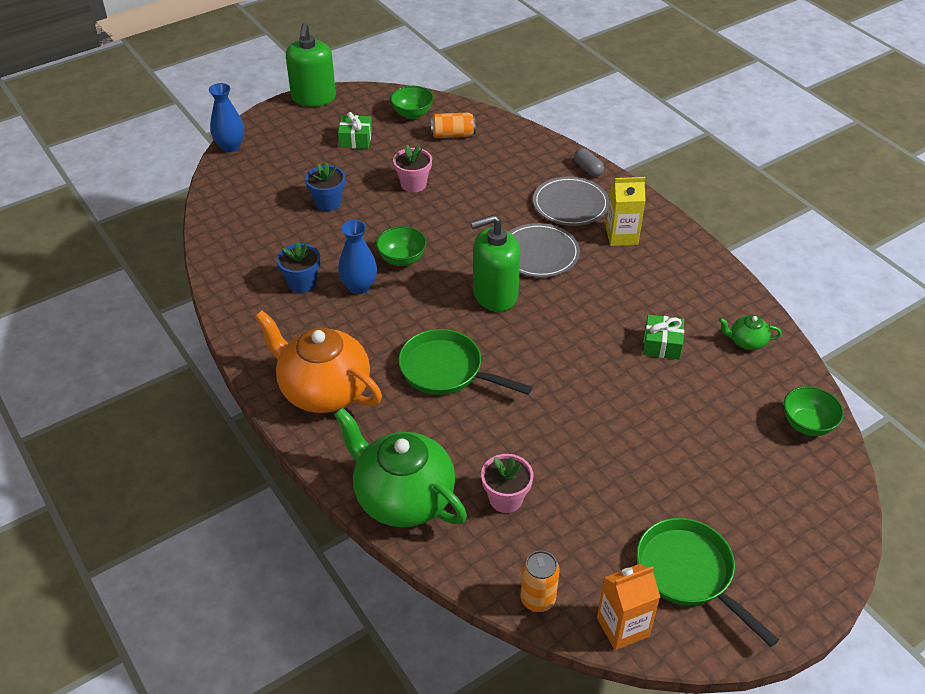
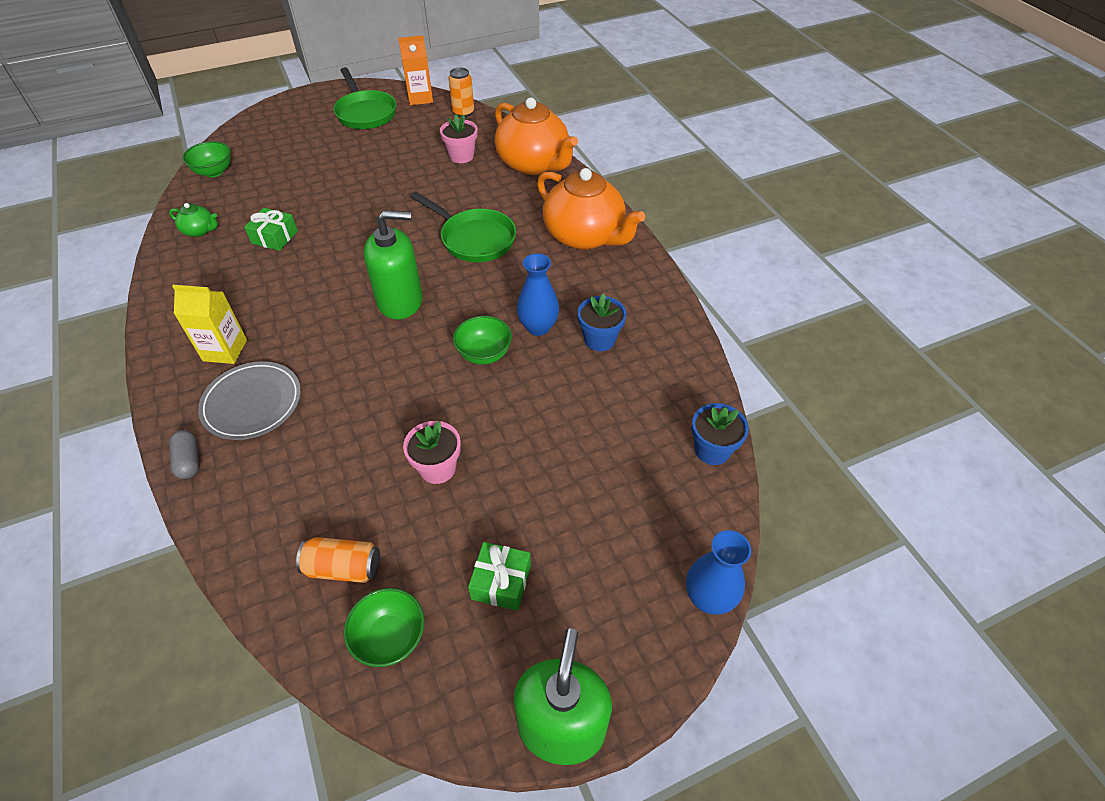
camera: 170 degrees left, 5 degrees up
(328, 202) = (560, 452): blue flower pot -> blue flower pot (712, 450)
(402, 497) = (534, 164): green teapot -> orange teapot
(539, 253) = (330, 341): grey plate -> none

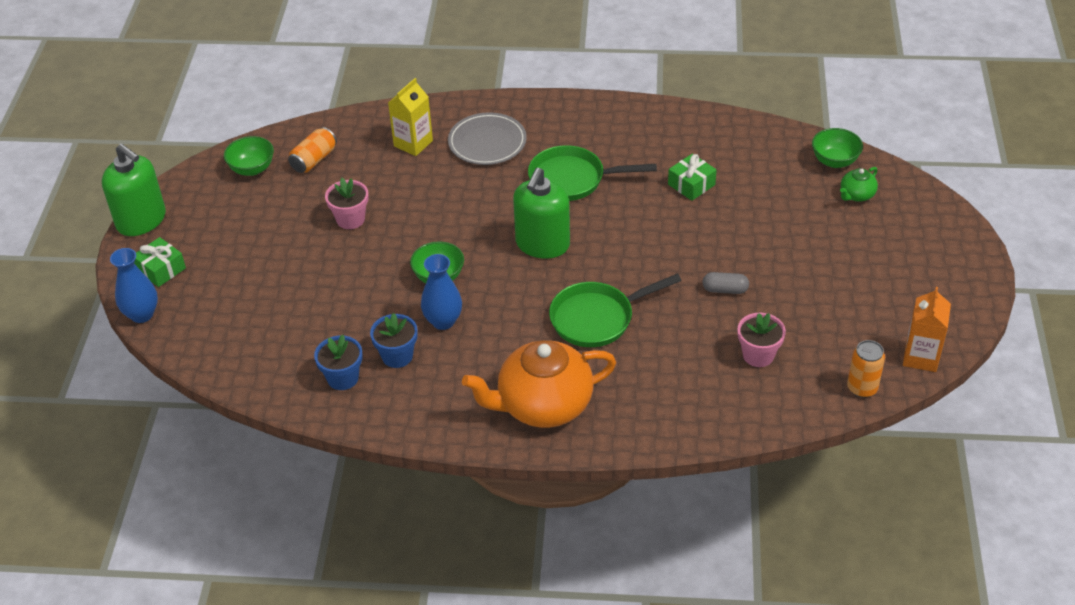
camera: 120 degrees right, 5 degrees down
(189, 461) = (456, 108): grey capsule -> grey capsule (725, 290)
(200, 231) = (732, 141): green teapot -> green teapot (856, 195)
(225, 350) = (556, 136): yellow carton -> yellow carton (413, 143)
(365, 113) = (905, 297): green pan -> green pan (572, 179)
(501, 582) = (242, 224): green gift -> green gift (161, 269)
(534, 164) = (704, 414): orange teapot -> none
(712, 450) = (235, 373): blue flower pot -> blue flower pot (343, 378)

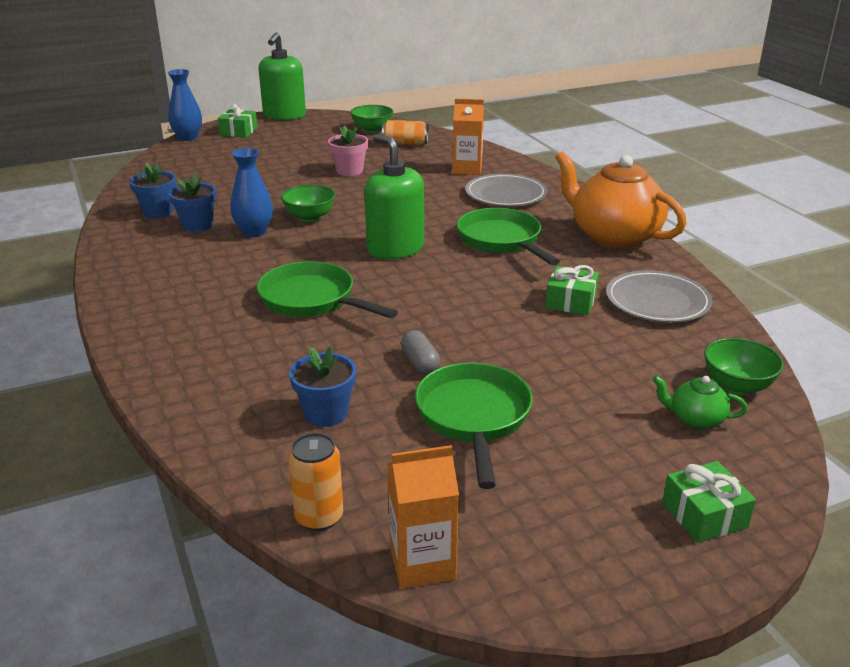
camera: 60 degrees right, 15 degrees down
(413, 143) = (467, 169): yellow carton -> orange carton
(542, 244) = (395, 249): green soap dispenser -> green soap dispenser turned 60 degrees clockwise
(543, 405) = (168, 302): orange teapot -> orange teapot (613, 236)
(718, 144) = (657, 301): none -> grey plate
(758, 355) = (326, 413): pink flower pot -> blue flower pot
(802, 287) = (473, 417): none -> green pan
(937, 234) = (704, 515): none -> green gift

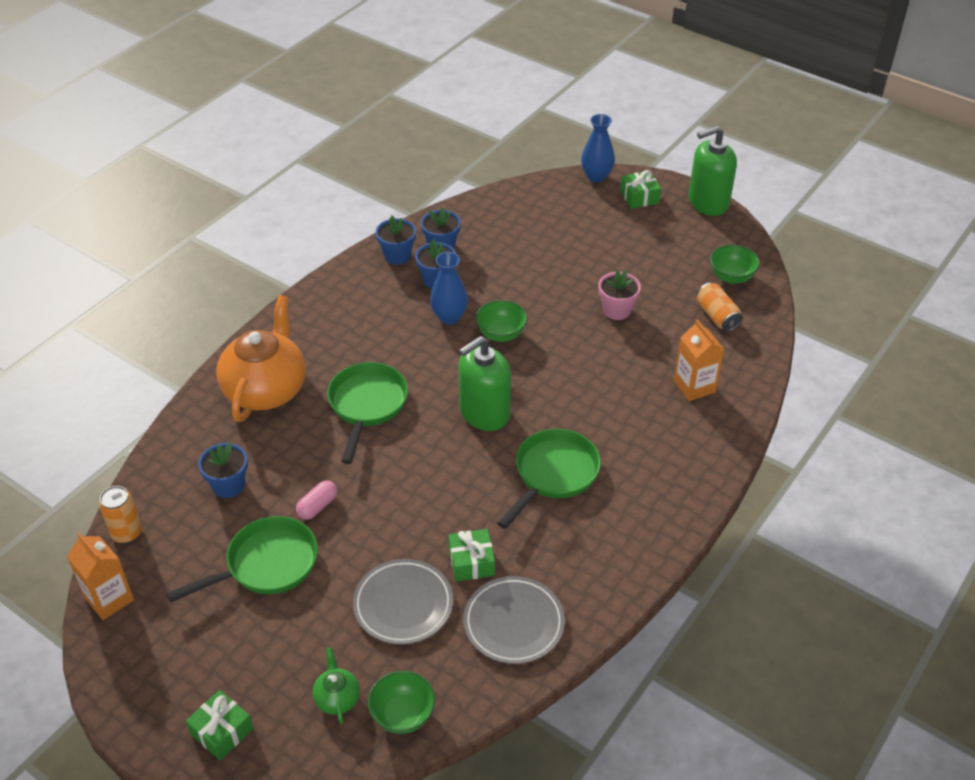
camera: 60 degrees right, 15 degrees up
(133, 233) = (397, 256): none -> blue flower pot
(395, 249) = (484, 413): green soap dispenser -> green soap dispenser turned 150 degrees counterclockwise
(420, 363) = (317, 506): grey capsule -> pink capsule
(505, 194) = (657, 438): grey plate -> grey plate (403, 604)
(613, 236) = (626, 551): orange teapot -> orange teapot (266, 389)

